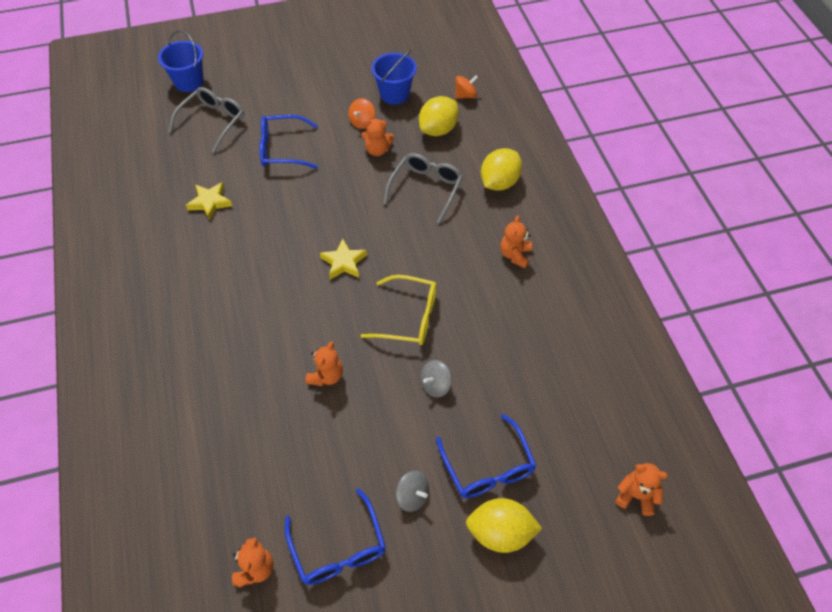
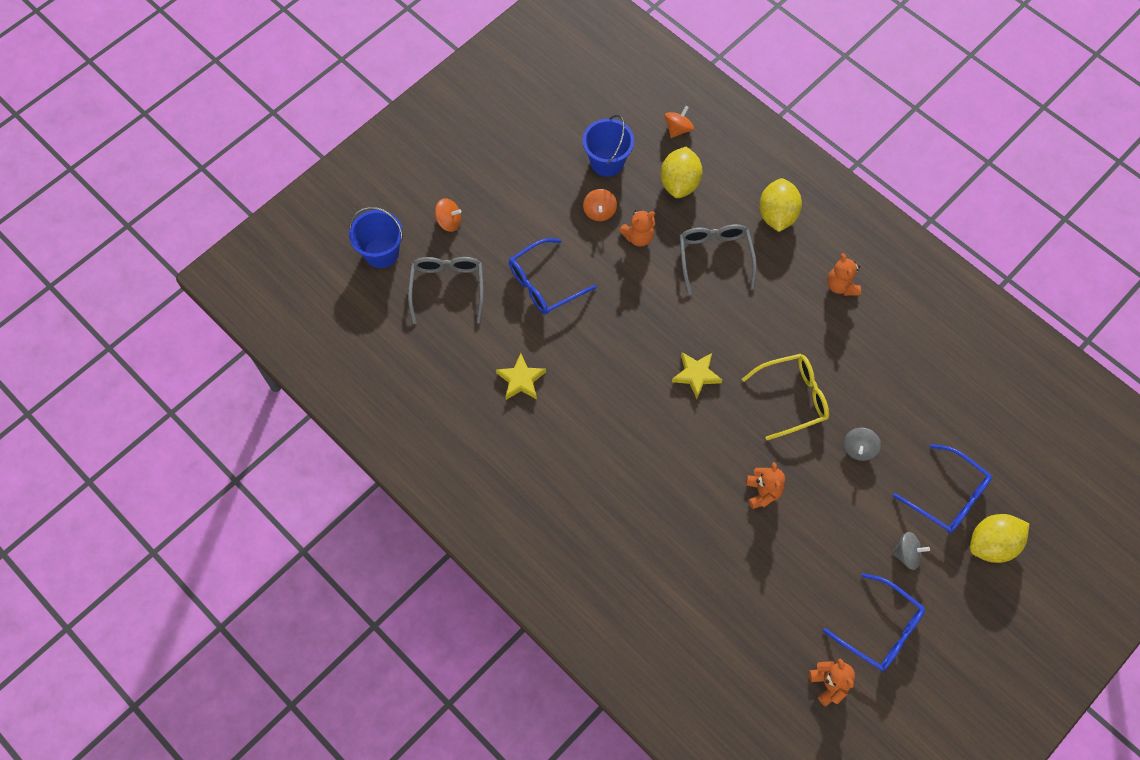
camera: 30 degrees left, 10 degrees up
(250, 83) = (449, 221): none -> orange spinning top
(636, 496) = (1071, 455): orange teddy bear -> none

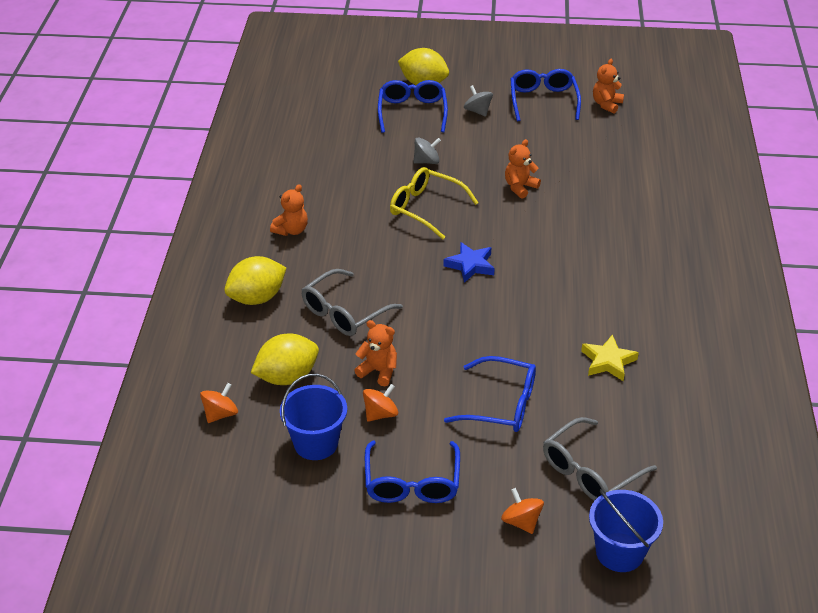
camera: 130 degrees left, 25 degrees down
(529, 189) = (412, 483): none -> blue glasses
(678, 129) = (220, 414): orange spinning top -> orange spinning top turned 135 degrees clockwise
(696, 375) = (470, 265): yellow star -> blue star

